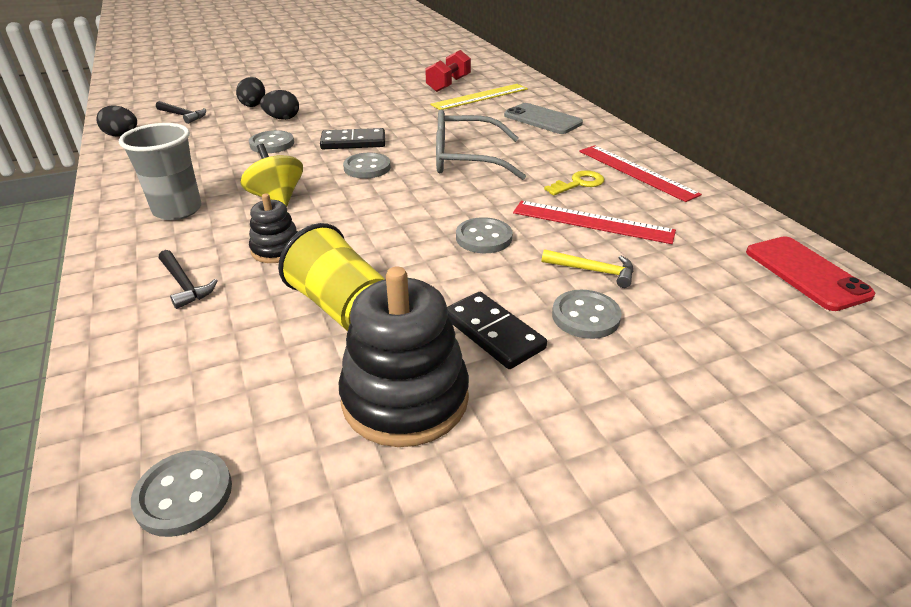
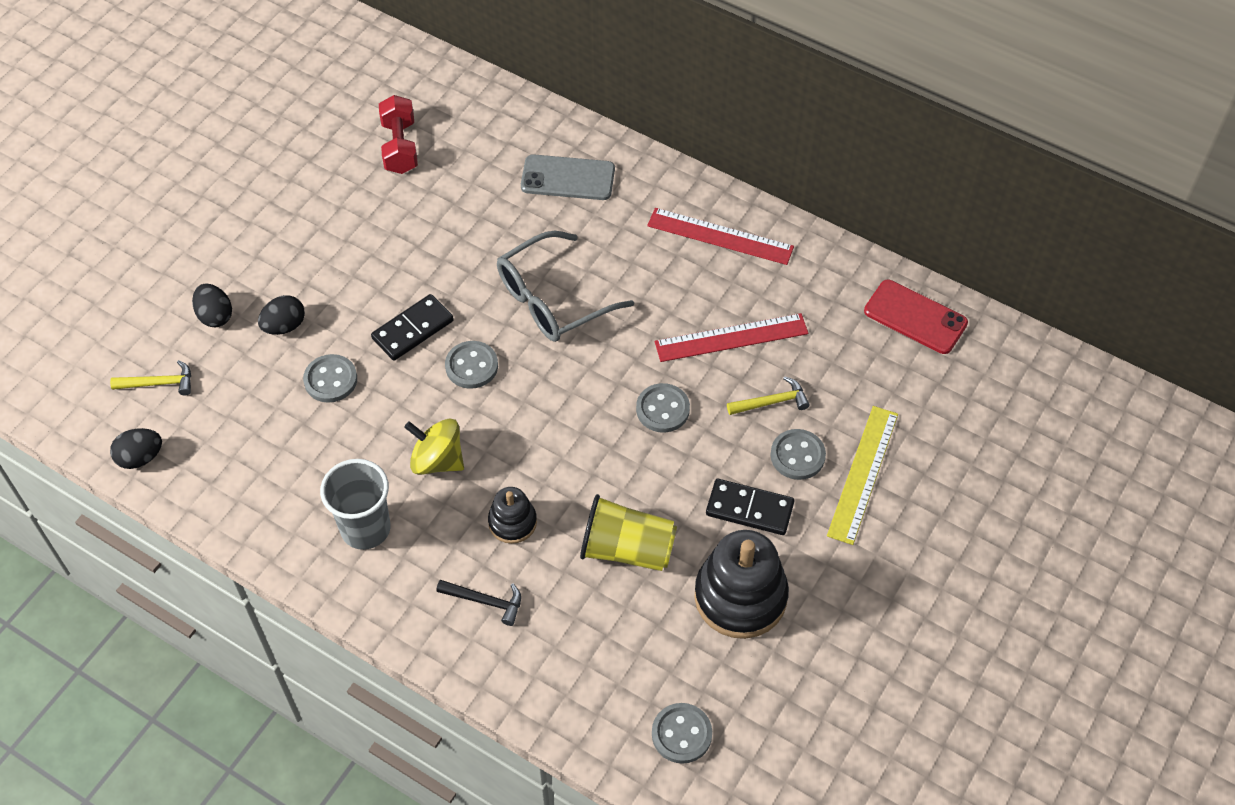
camera: 35 degrees left, 20 degrees up
(183, 116) = (159, 383): black hammer -> yellow hammer
(480, 97) = (462, 160): yellow ruler -> yellow ruler (863, 474)
(579, 183) = (683, 284): yellow key -> none

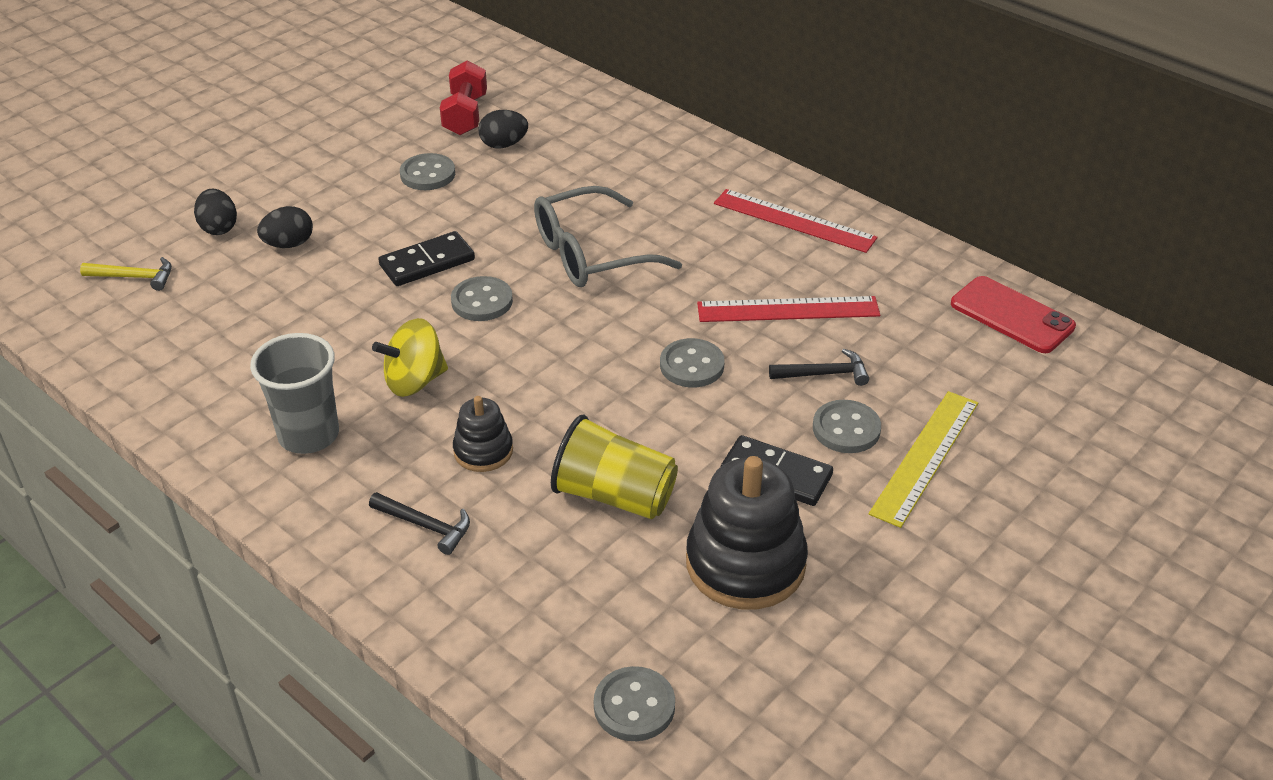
camera: 10 degrees right, 15 degrees down
(140, 457) = (85, 339): black egg -> black egg (504, 145)
(330, 380) = (321, 295): grey button -> grey button (427, 174)
(437, 460) = (414, 381): yellow spinning top -> yellow spinning top turned 60 degrees counterclockwise
(568, 178) = (636, 156): grey phone -> none
(771, 402) = (824, 374): yellow hammer -> black hammer

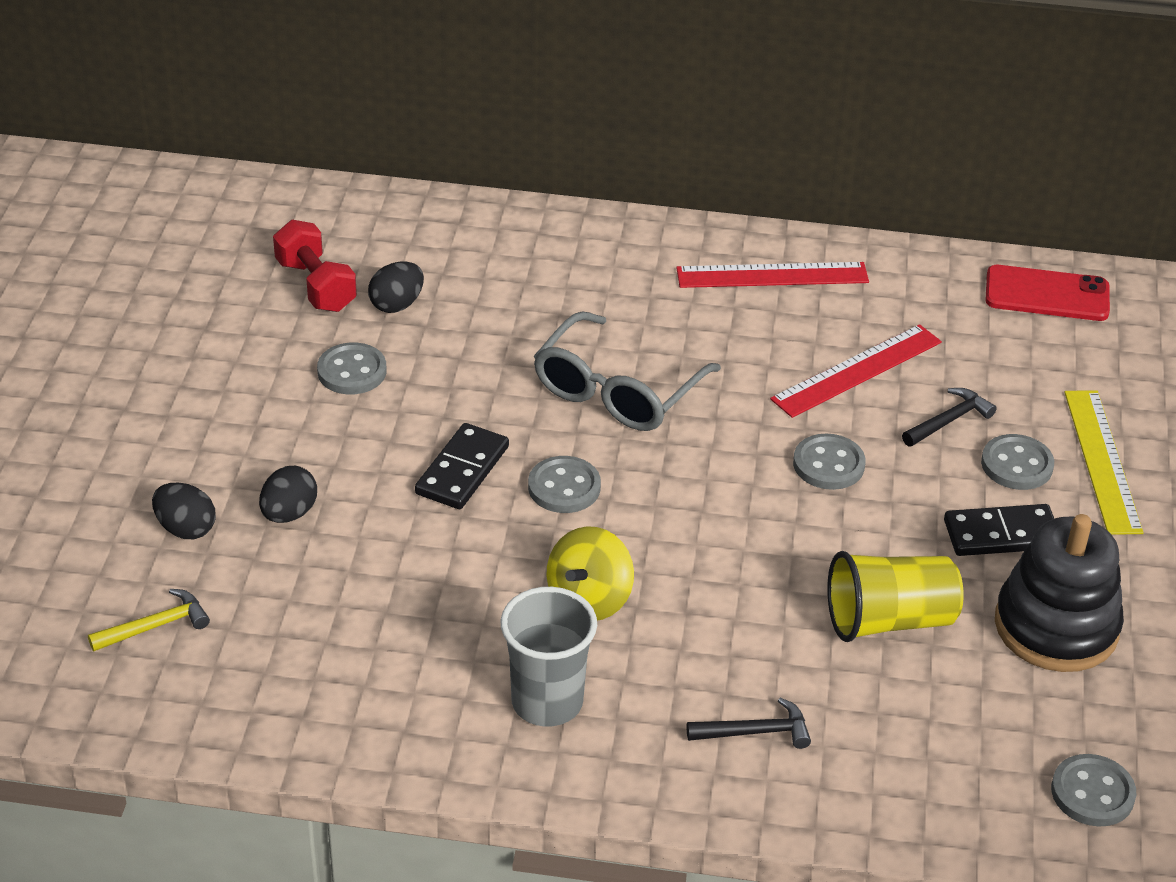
camera: 35 degrees left, 0 degrees up
(483, 451) = (730, 636): black stacking toy -> none

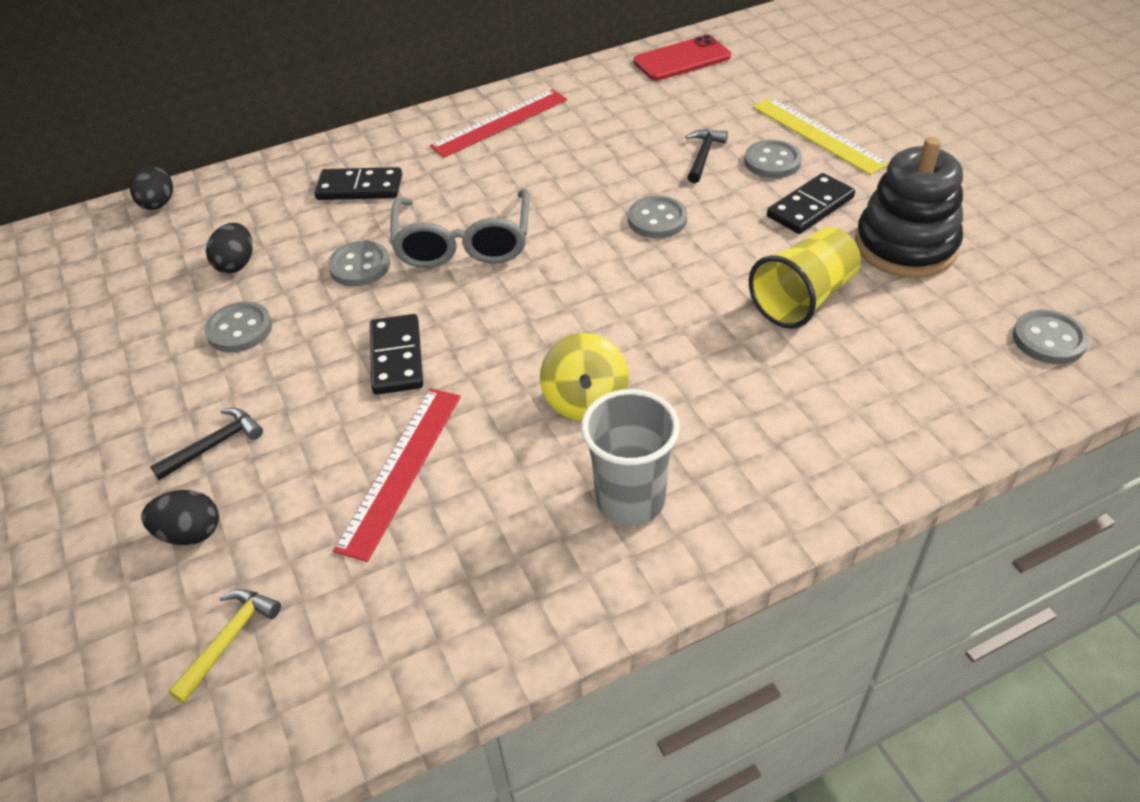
camera: 30 degrees left, 5 degrees up
(289, 513) = (277, 468): black egg -> black egg (158, 205)
(316, 286) = (155, 281): red dumbbell -> none
(564, 487) = (488, 329): grey button -> grey button (360, 266)
(570, 280) = (359, 188): none -> black domino
(755, 732) = (801, 429): black hammer -> black hammer (214, 445)
(857, 370) = (614, 154): red ruler -> red ruler (401, 469)

